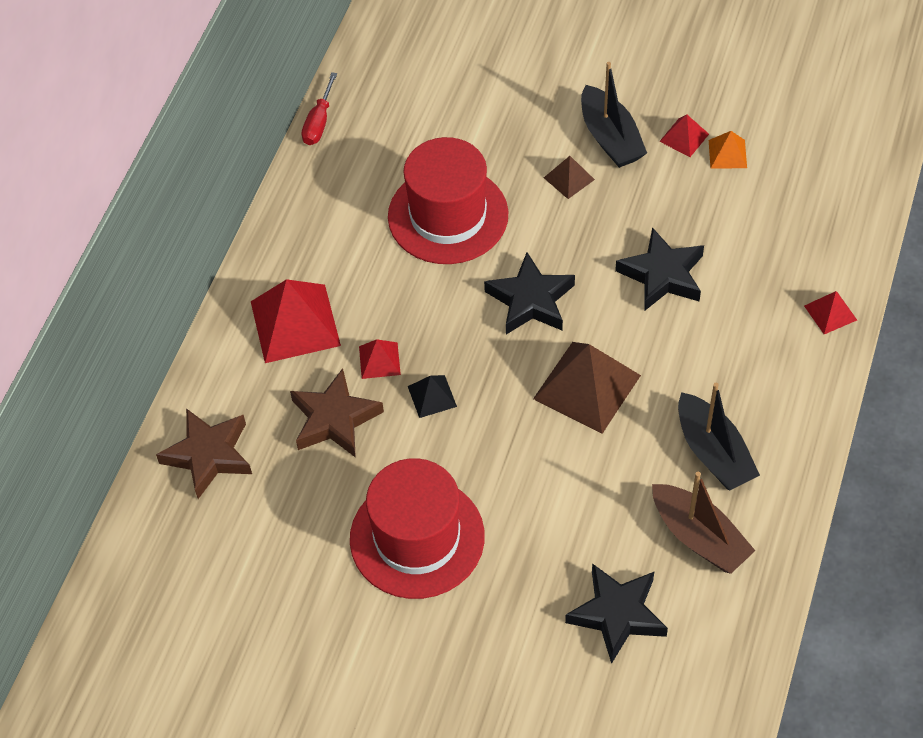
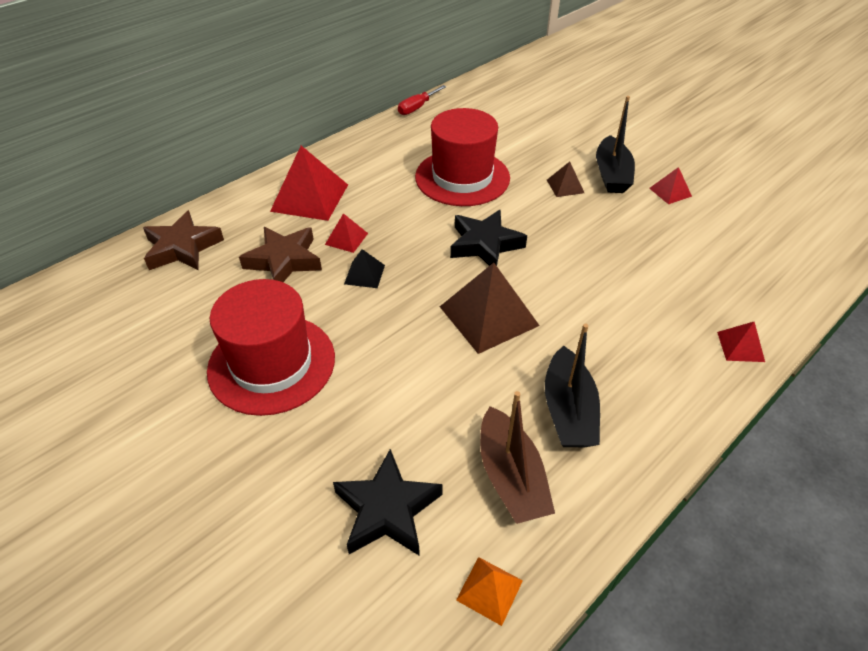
camera: 25 degrees right, 10 degrees down
(662, 275) = (601, 266): black star -> none
(727, 154) = (700, 212): orange pyramid -> orange pyramid (489, 590)

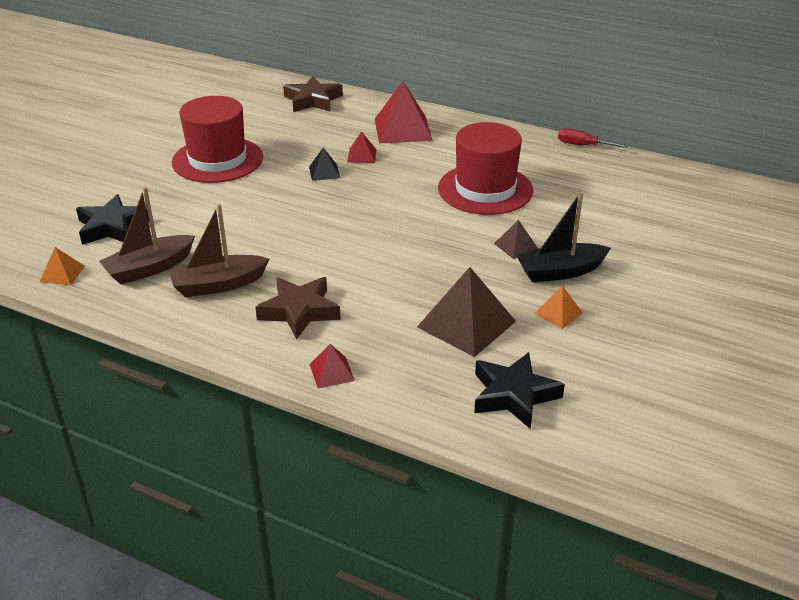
camera: 70 degrees right, 10 degrees down
(284, 261) = (321, 138): brown star -> brown star (299, 311)
(485, 244) = (394, 217): black star -> black star (514, 395)
(488, 316) = (305, 234): brown pyramid -> brown pyramid (466, 324)
(568, 410) = (218, 285): black boat -> brown boat
(670, 192) = (558, 313): red pyramid -> orange pyramid

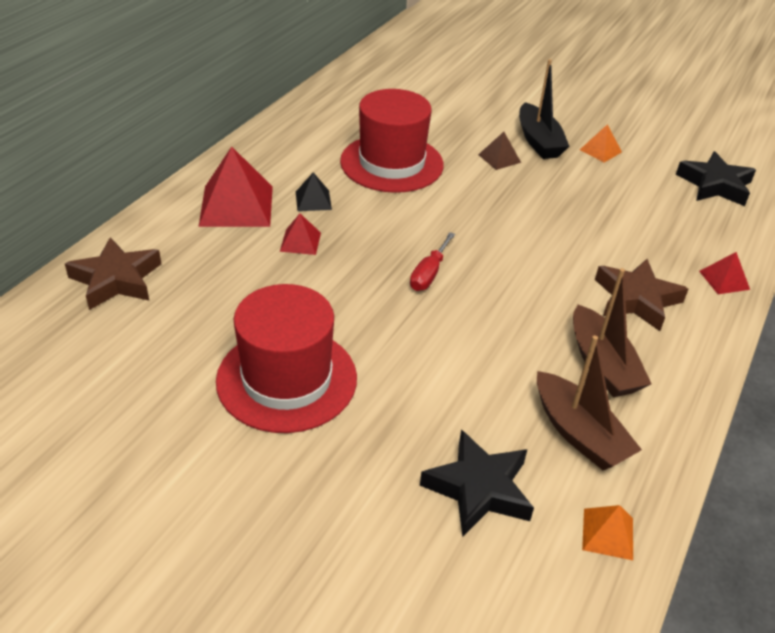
camera: 90 degrees left, 5 degrees up
(324, 172) = (339, 274): black pyramid -> black pyramid (313, 200)
(466, 324) = (629, 198): brown pyramid -> none
(582, 145) = (306, 97): red screwdriver -> red screwdriver (429, 274)

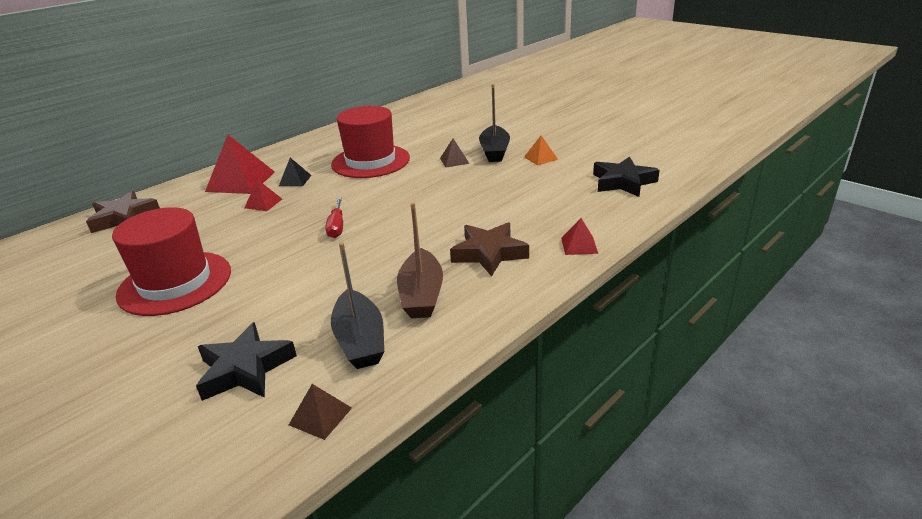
camera: 20 degrees right, 10 degrees down
(429, 274) = (337, 227): red screwdriver -> red screwdriver turned 45 degrees counterclockwise
(579, 433) = (360, 340): brown boat -> black boat
(608, 533) = (320, 416): orange pyramid -> brown pyramid

